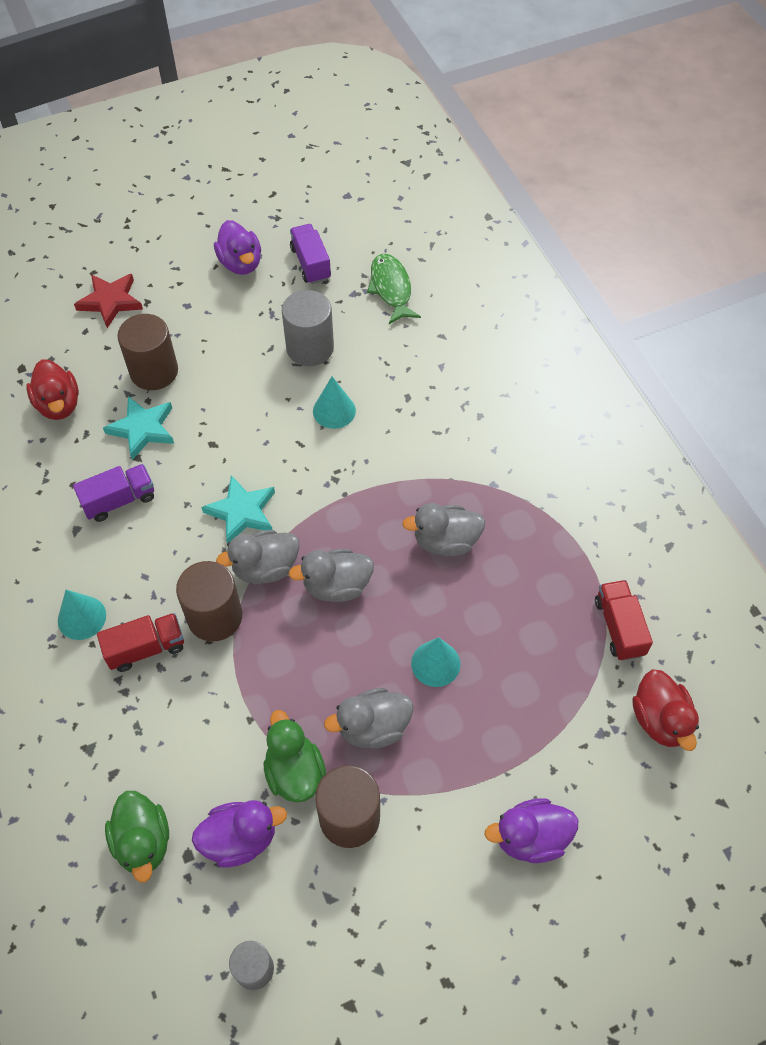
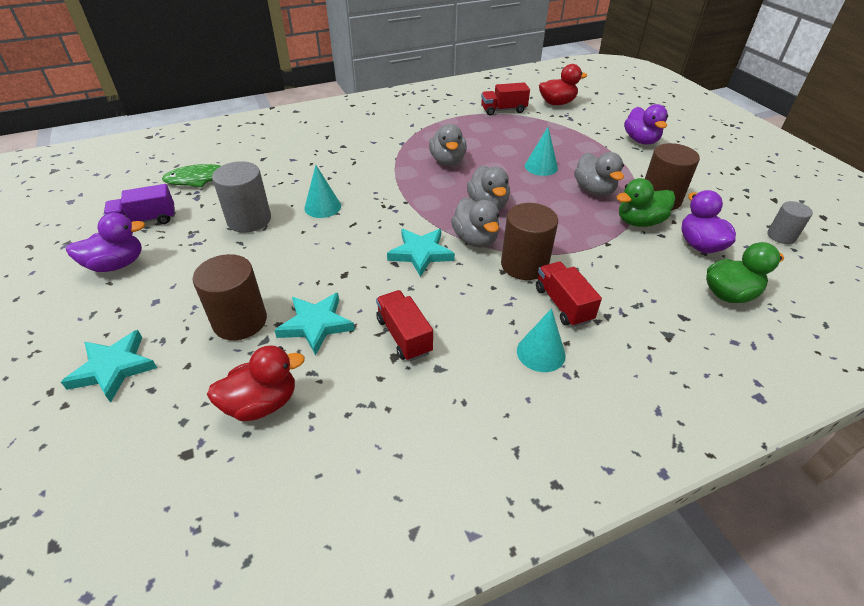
camera: 90 degrees left, 15 degrees down
(110, 301) = (113, 368): red star -> turquoise star
(119, 500) = (404, 336): purple truck -> red truck

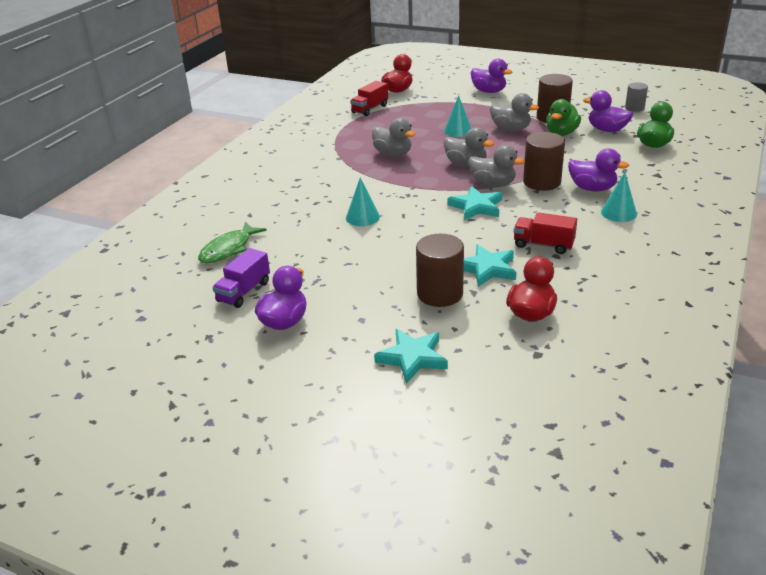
camera: 40 degrees left, 10 degrees down
(249, 220) = (326, 249): grey cylinder -> none
(563, 304) = (592, 188): red truck -> purple duck

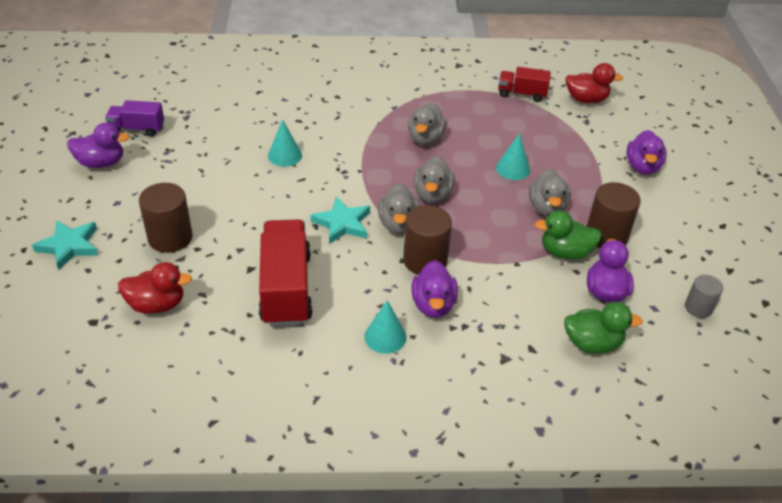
camera: 60 degrees right, 10 degrees up
(228, 249) = (197, 100): green fish -> none
(487, 269) = (224, 258): turquoise star -> none
(543, 245) = (286, 288): red truck -> red truck, size x1.78

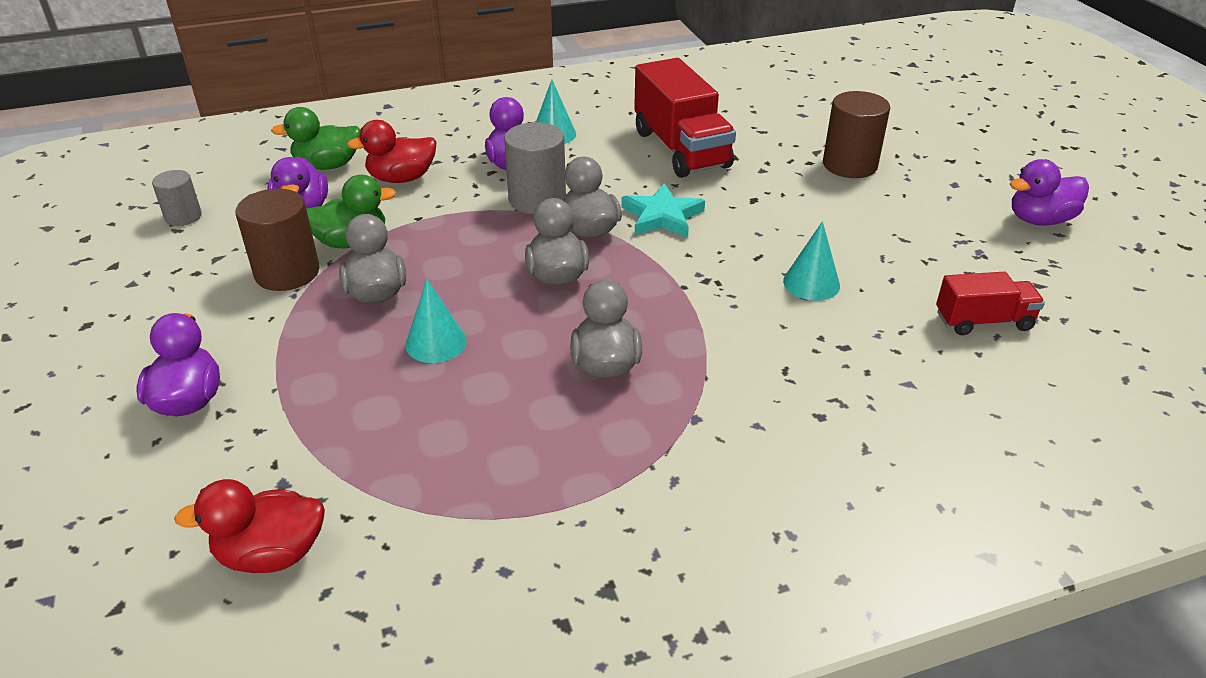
camera: 165 degrees right, 5 degrees down
(69, 246) = (943, 140): turquoise star -> none
(137, 129) = (1065, 273): purple truck -> none
(157, 304) = (796, 117): red duck -> red duck (401, 178)
(425, 260) = (537, 199): brown cylinder -> grey cylinder
(522, 94) = (432, 529): red truck -> red truck (983, 321)

